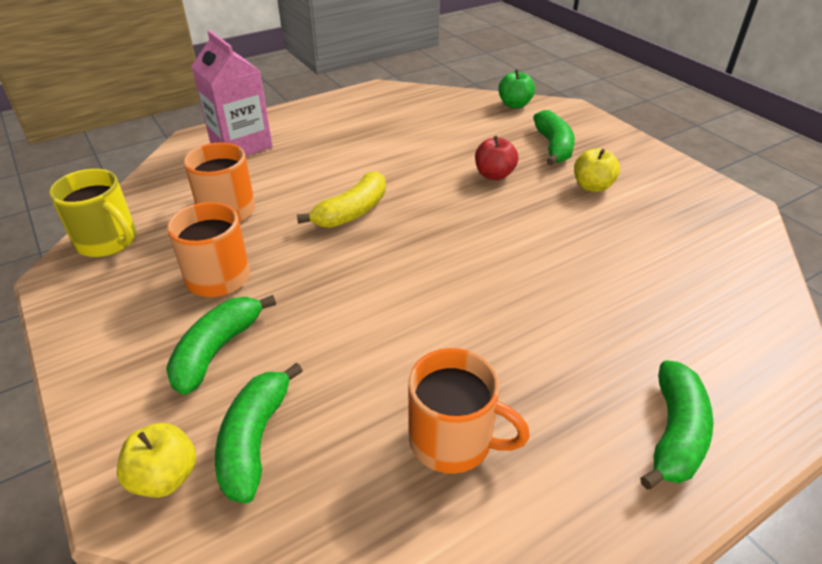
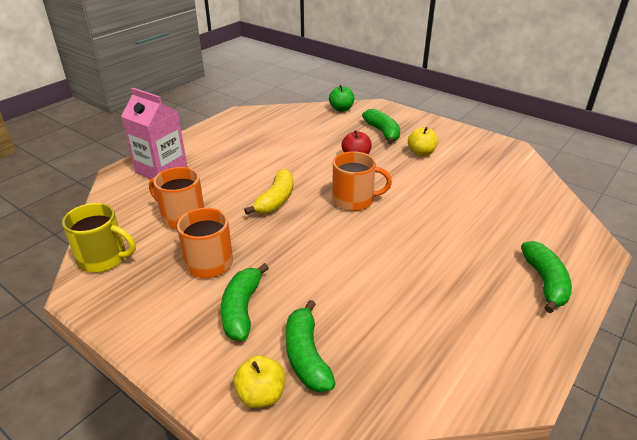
camera: 20 degrees left, 5 degrees down
(453, 440) = (428, 320): orange mug -> orange mug (354, 200)

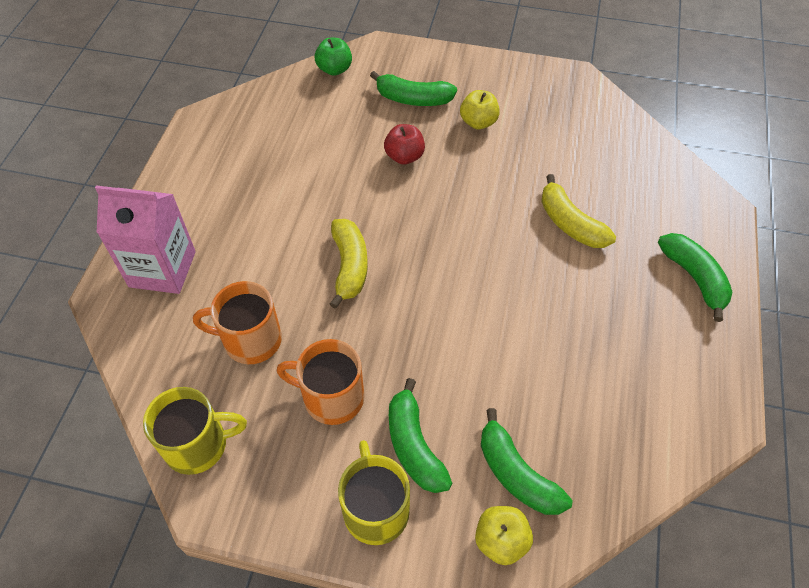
camera: 25 degrees left, 20 degrees up
(184, 337) = (375, 509): none -> yellow mug
(354, 200) = (443, 232): orange mug -> none
(383, 132) = (413, 99): green banana -> green banana turned 150 degrees clockwise
(455, 221) = (570, 223): none -> yellow banana

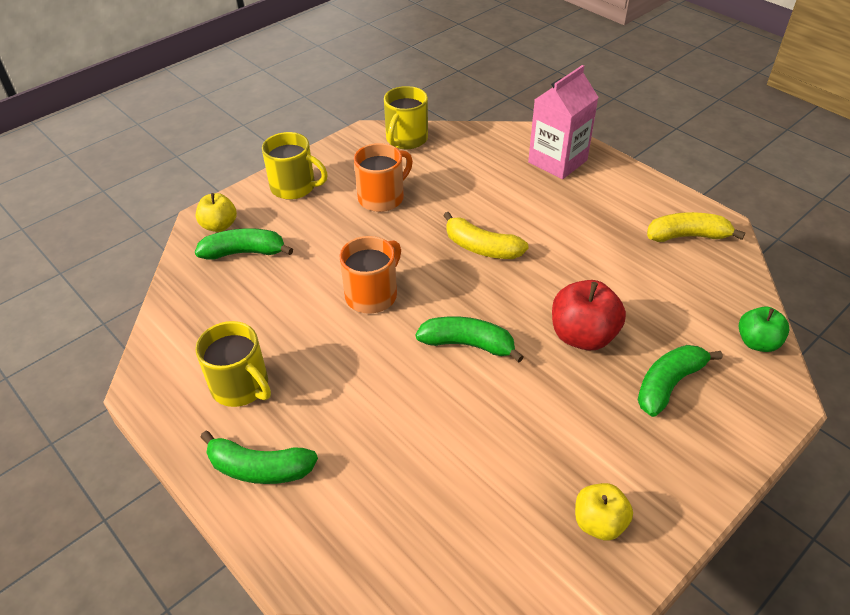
camera: 125 degrees right, 10 degrees down
(250, 340) = (460, 180): orange mug -> orange mug (372, 295)
(404, 156) = (582, 336): red apple -> red apple, size x1.55
(414, 445) = (312, 218): green banana -> green banana (468, 344)
(478, 122) = (595, 421): yellow apple -> yellow apple (599, 522)
(570, 223) = (403, 413): yellow banana -> yellow banana (687, 236)
(652, 343) = (241, 386): none -> yellow mug

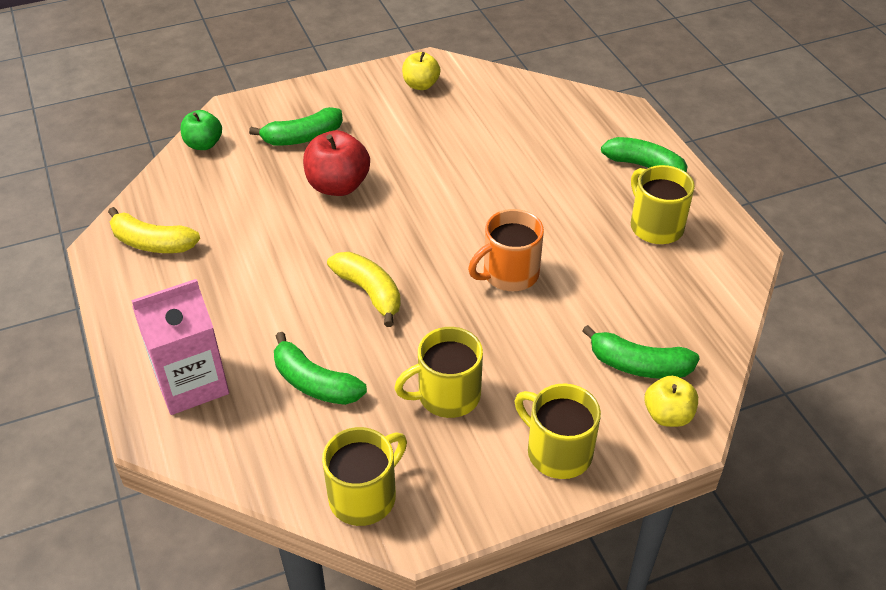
camera: 160 degrees left, 0 degrees up
(382, 197) = (447, 395): orange mug -> yellow mug
(468, 344) = (441, 206): green banana -> green banana (314, 383)

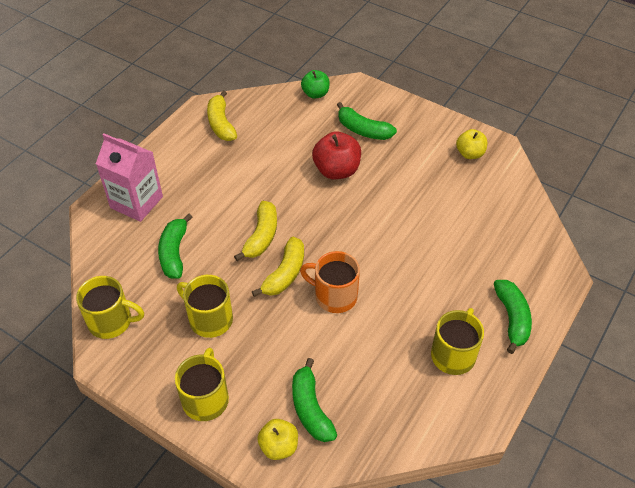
camera: 55 degrees right, 5 degrees up
(442, 299) = (285, 274): none -> yellow banana

